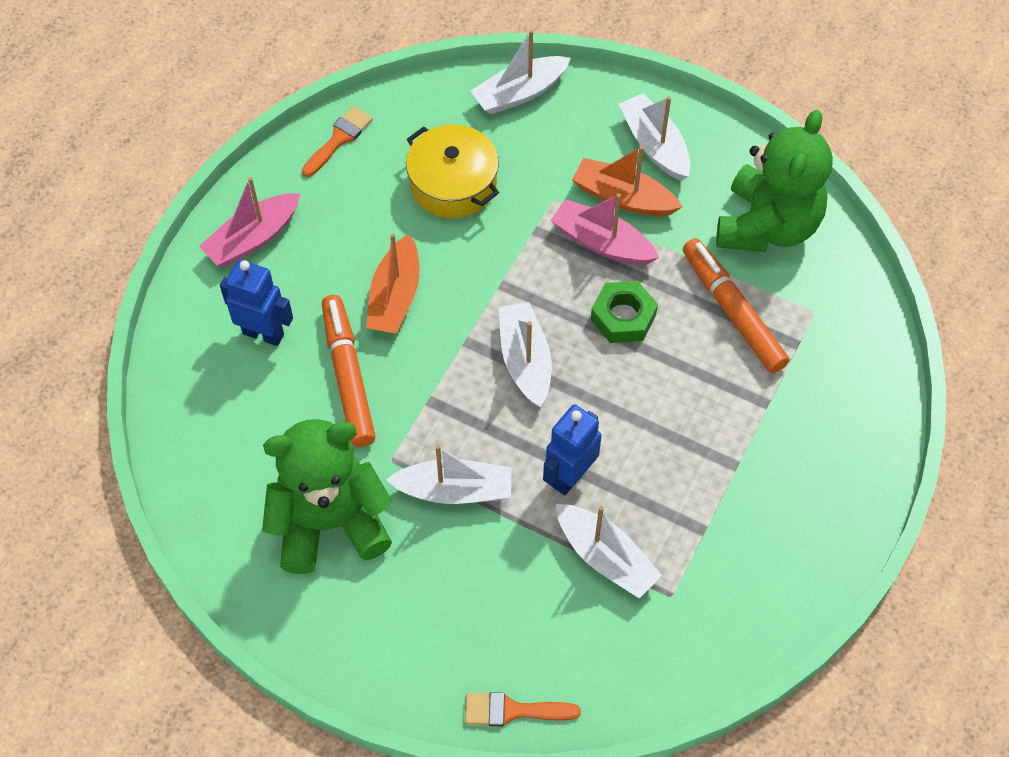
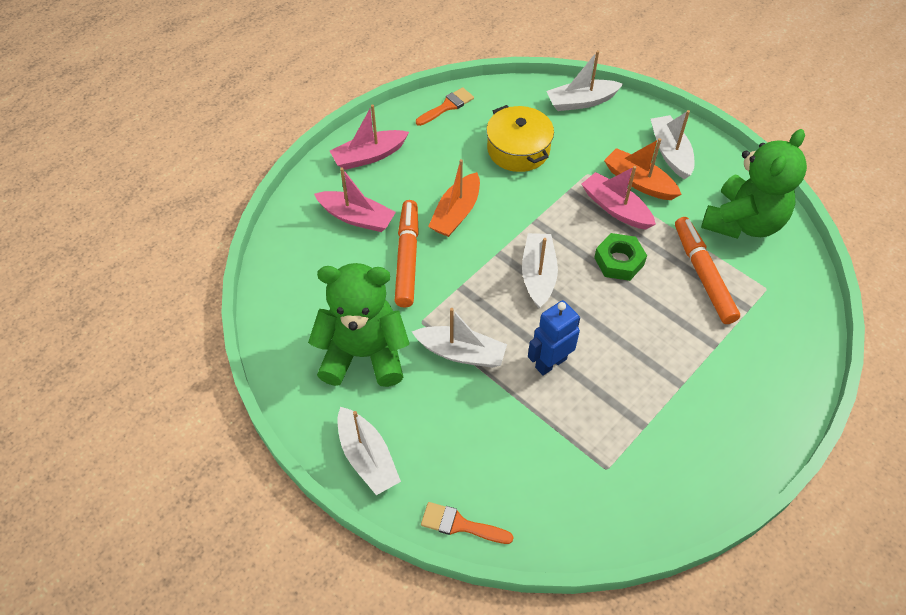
camera: 15 degrees right, 5 degrees down
(263, 333) = (357, 217): blue robot -> pink boat
(605, 557) = (562, 427): white boat -> white boat (367, 457)

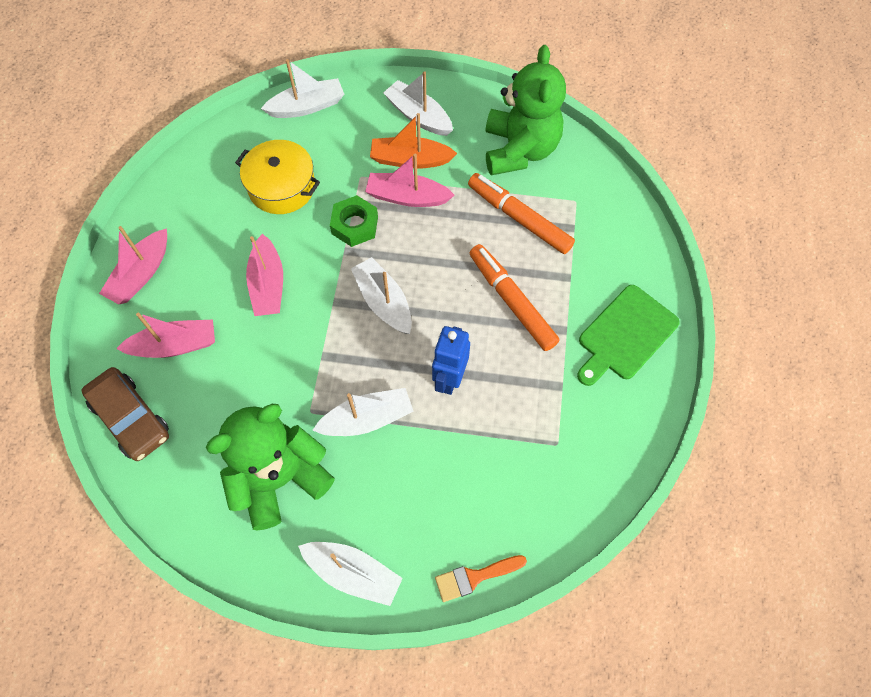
camera: 35 degrees left, 10 degrees up
(290, 249) = (130, 418): none -> brown car
(407, 258) = (253, 357): orange marker -> orange marker (512, 301)
(447, 106) = (183, 179): orange brush -> none
(456, 213) = (268, 284): orange boat -> pink boat
(581, 102) = (307, 106): white boat -> white boat turned 150 degrees counterclockwise
(619, 261) = (443, 247): green nut -> green nut (355, 225)
(734, 420) = (625, 335): none -> green cutting board

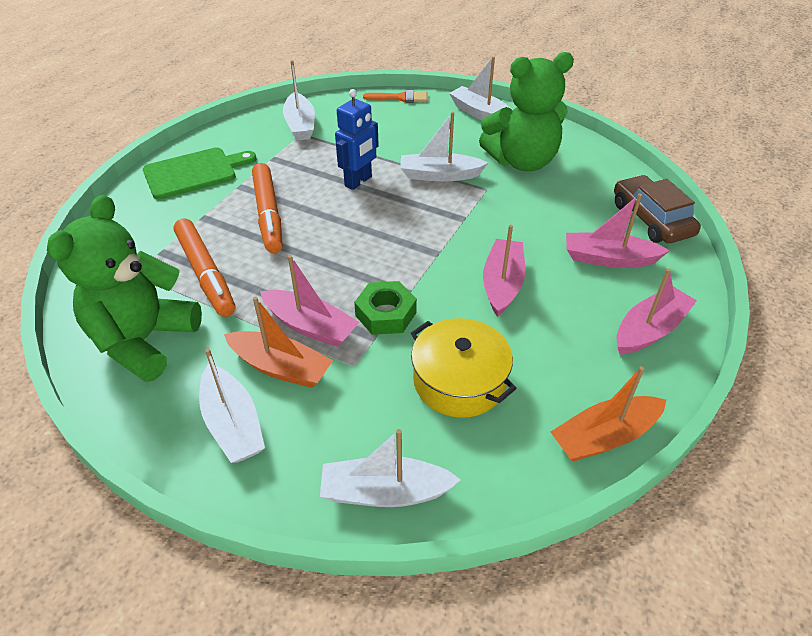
camera: 160 degrees left, 20 degrees down
(177, 177) = (604, 437): none -> orange boat
(383, 302) = (388, 242): white boat -> white boat (300, 125)

